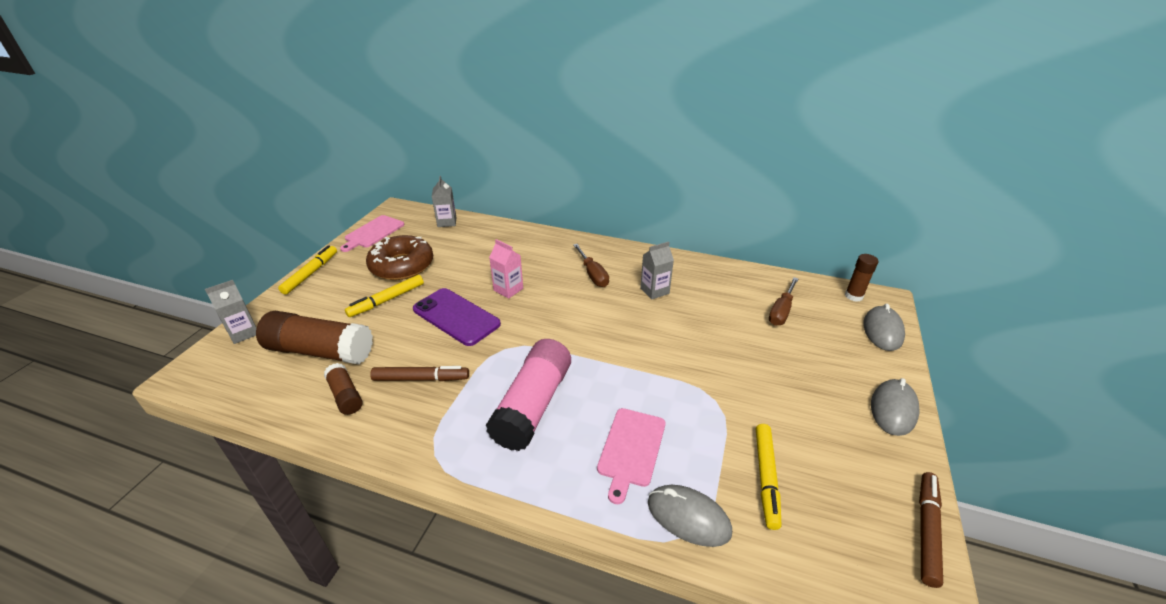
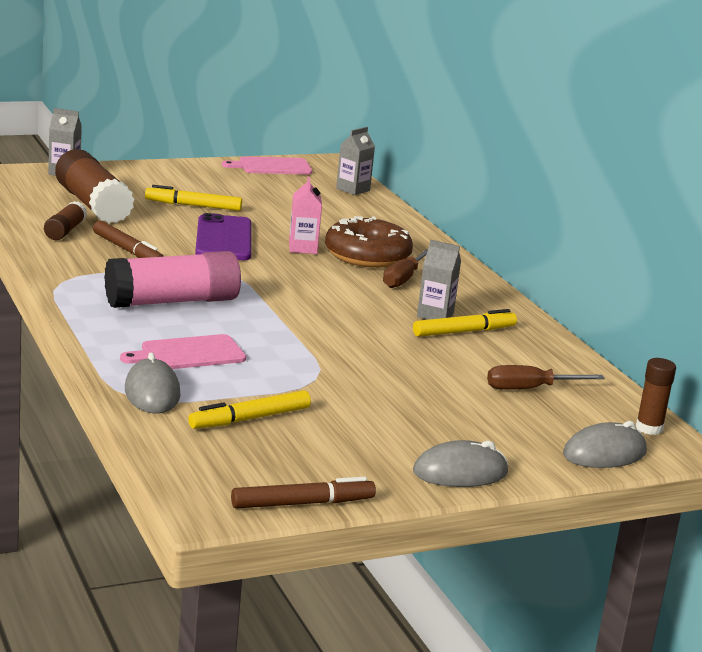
camera: 45 degrees right, 15 degrees down
(311, 273) = (171, 166): yellow marker -> yellow marker (464, 332)
(402, 265) = (249, 195): brown donut -> brown donut (367, 255)

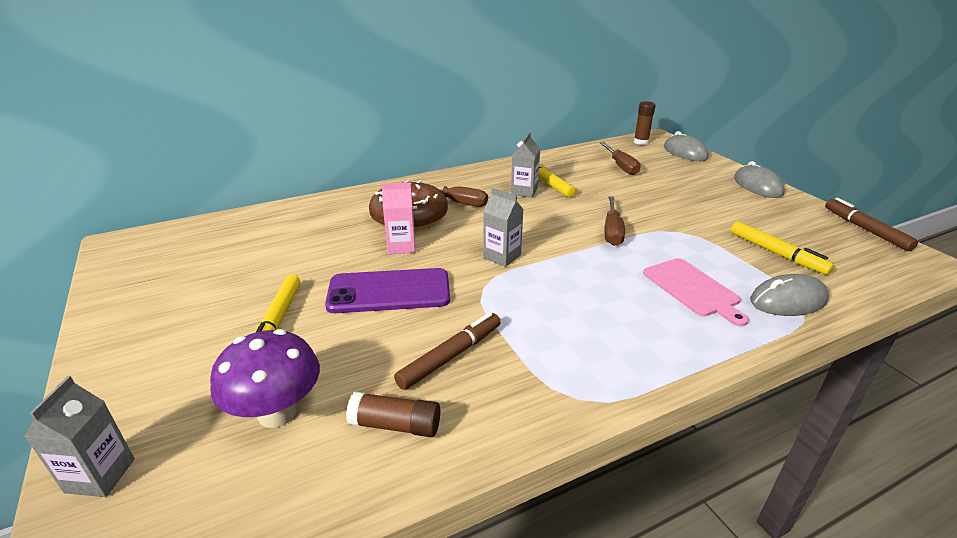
camera: 90 degrees left, 10 degrees up
(92, 205) = (277, 413): brown glue stick -> purple mushroom
(172, 302) = (582, 309): pink glue stick -> none
(272, 166) = (127, 276): pink cutting board -> none
(321, 342) = (612, 231): none -> brown screwdriver
(353, 189) = (221, 227): grey carton -> grey carton (502, 256)

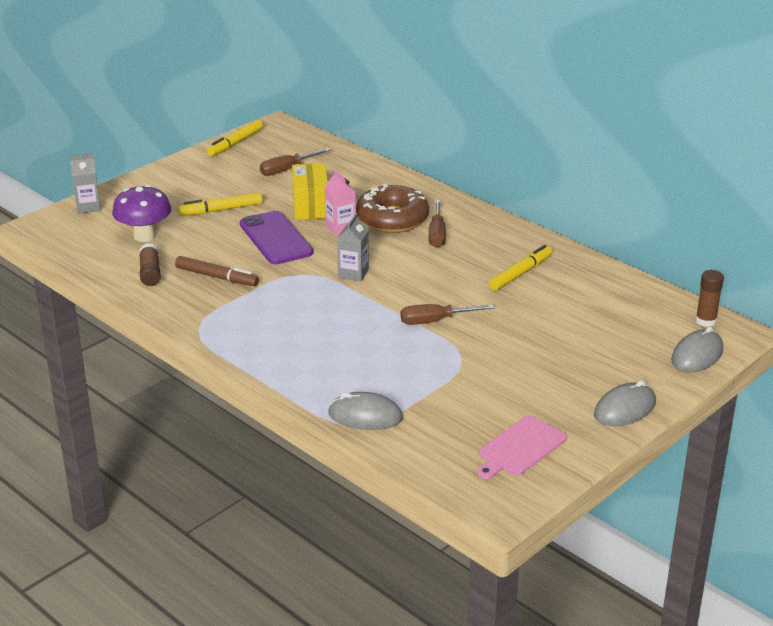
camera: 70 degrees right, 0 degrees up
(337, 255) = (311, 206): none -> yellow box
(524, 191) = (488, 264): grey carton -> none
(621, 166) = (606, 313): brown screwdriver -> brown screwdriver (287, 169)
(693, 289) = (356, 368): pink cutting board -> pink cutting board (520, 448)
(776, 253) = (452, 414): yellow marker -> yellow marker (235, 143)
(788, 300) = (365, 416): grey mouse -> grey mouse turned 45 degrees counterclockwise
(865, 229) = (551, 478): brown marker -> none

